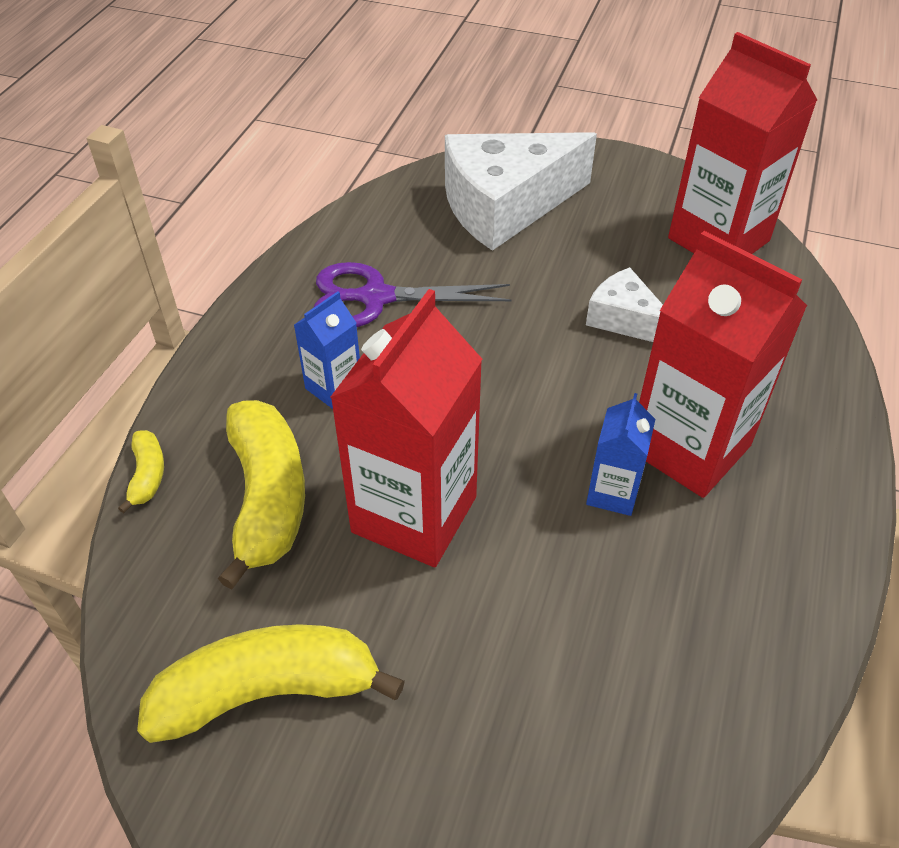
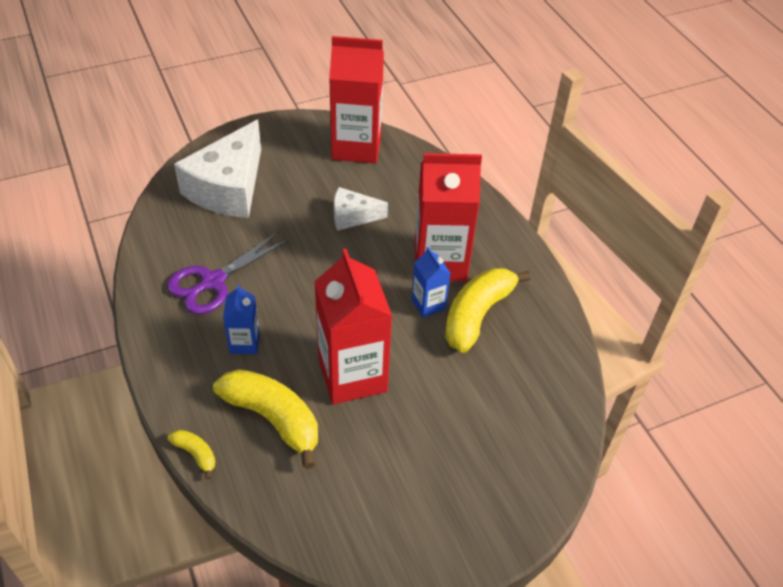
camera: 45 degrees left, 0 degrees up
(267, 692) = (372, 498): yellow banana -> yellow banana (477, 315)

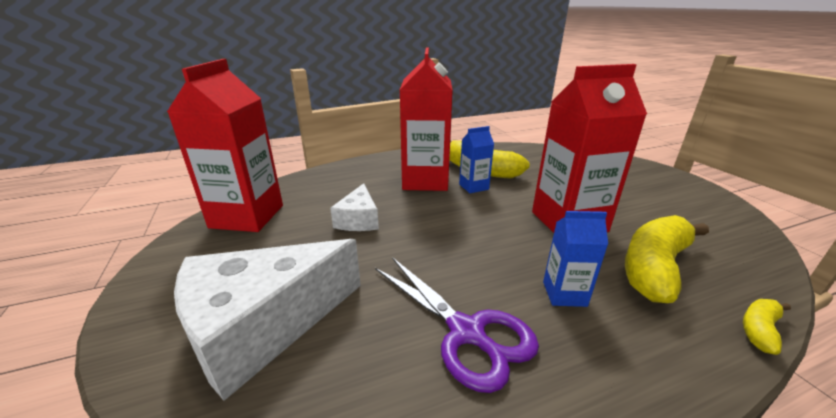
camera: 85 degrees left, 20 degrees down
(228, 188) = (262, 326): white cheese -> white cheese turned 120 degrees clockwise

